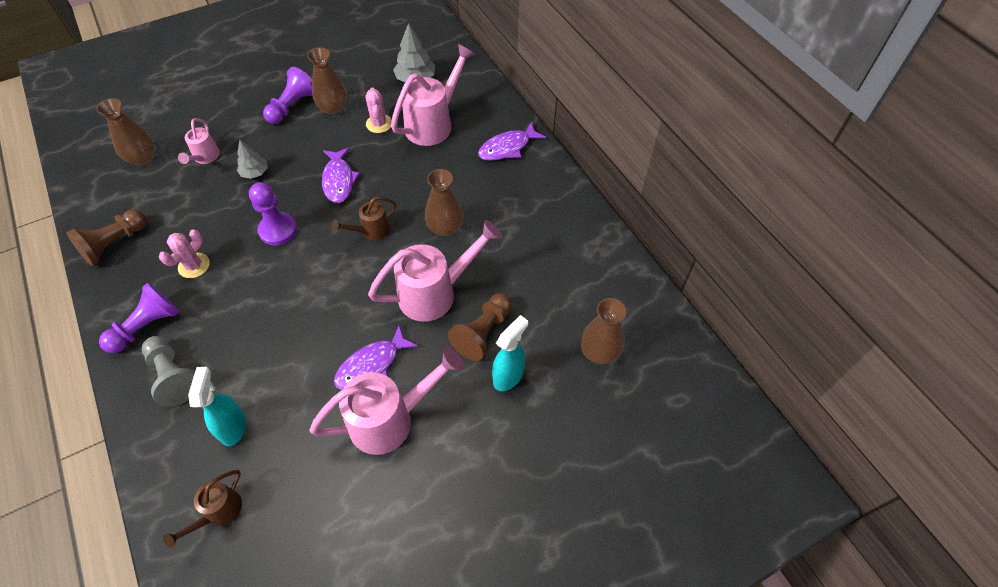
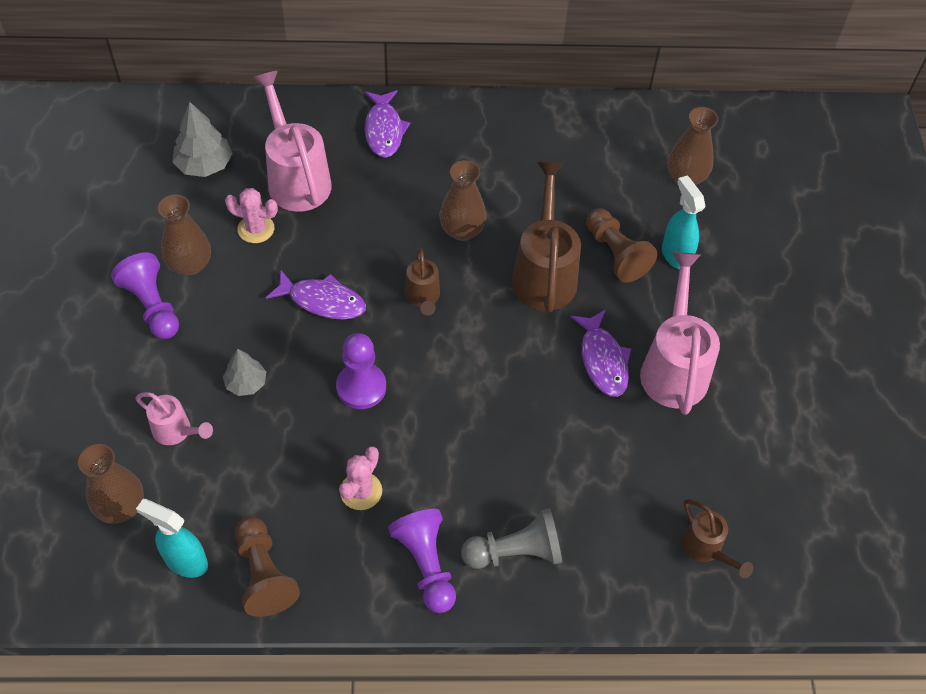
camera: 65 degrees left, 0 degrees up
(194, 265) = (361, 491): pink cactus -> pink cactus turned 60 degrees clockwise
(234, 427) = (613, 509): turquoise spray bottle -> turquoise spray bottle (185, 561)
(435, 293) = (544, 273): pink watering can -> brown watering can

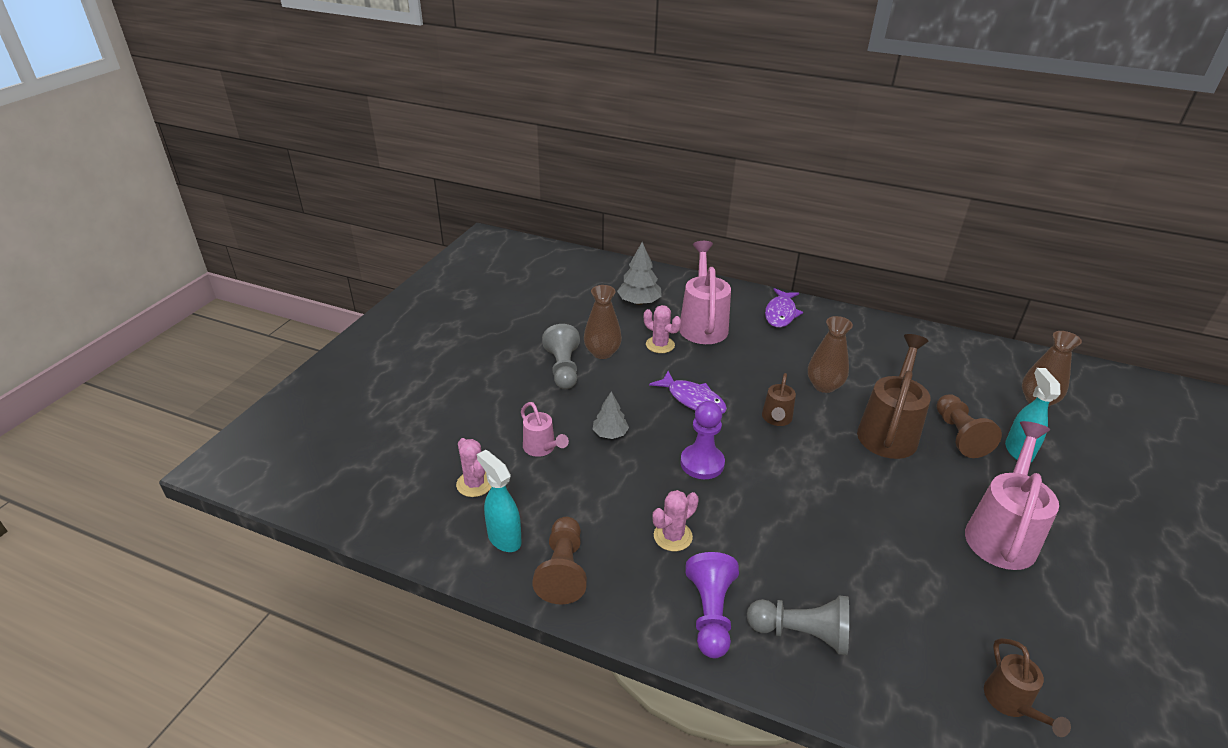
camera: 25 degrees right, 20 degrees down
(121, 506) = (474, 484): brown vase -> pink cactus
(152, 306) = (563, 369): purple pawn -> grey pawn
(602, 360) = (929, 507): purple fish -> none

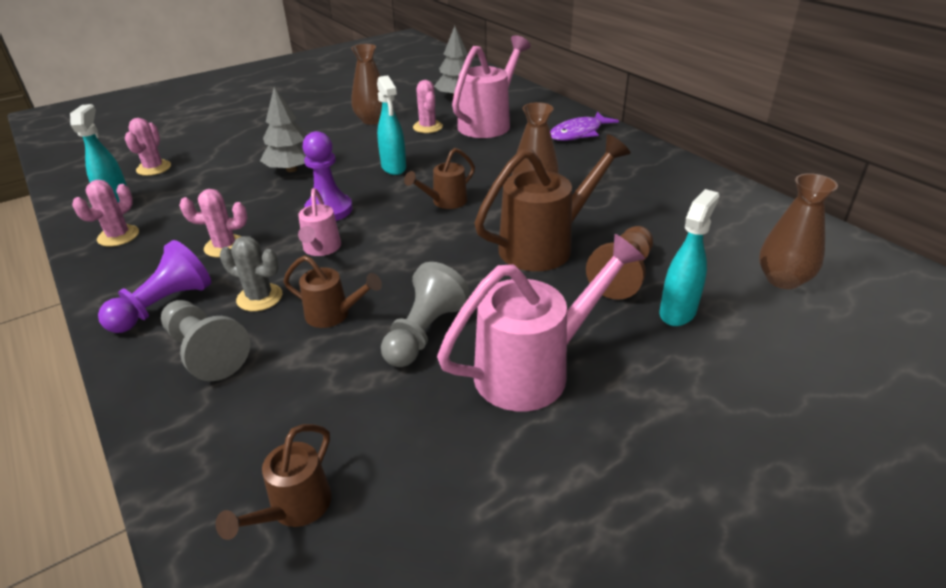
camera: 35 degrees right, 0 degrees up
(542, 448) = (230, 163): pink watering can -> pink watering can (321, 249)
(563, 369) = (326, 122): grey pawn -> grey pawn (424, 333)
(563, 570) = (118, 236): brown pawn -> pink cactus
(610, 434) = (291, 169): grey tree -> grey tree, size x1.54
(692, 399) = (394, 168): purple fish -> turquoise spray bottle
(769, 568) = (259, 297): none -> grey cactus
(839, 556) = (333, 315): none -> brown watering can

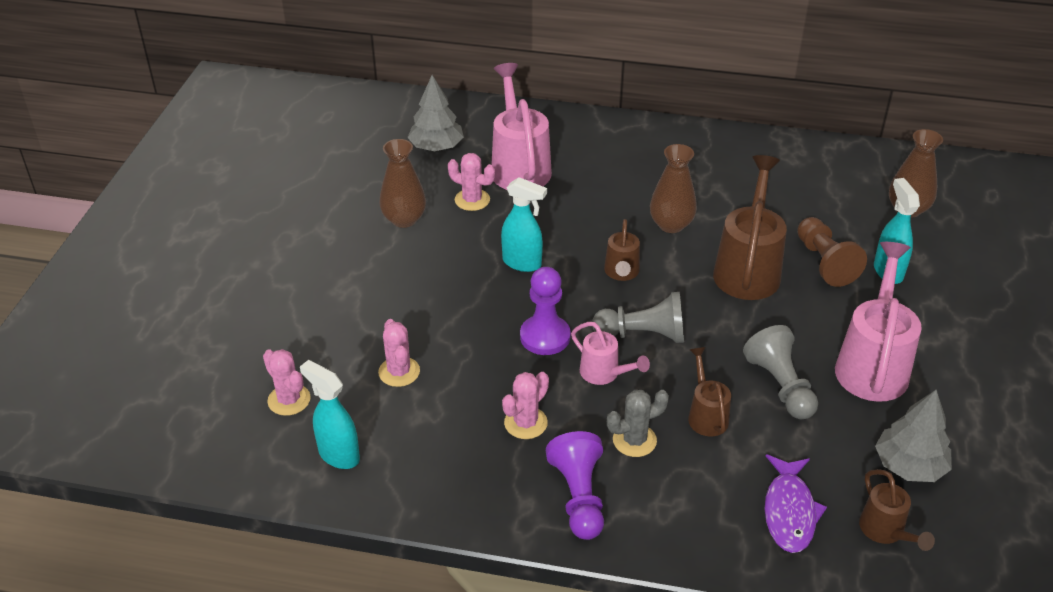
camera: 45 degrees left, 5 degrees up
(118, 236) = (412, 478): pink cactus -> pink cactus (399, 372)
(206, 352) = (675, 501): grey pawn -> grey pawn (643, 334)
(291, 169) = (433, 318): grey tree -> grey tree (909, 466)
(333, 315) = (706, 415): brown watering can -> brown watering can turned 75 degrees counterclockwise
(578, 133) = (610, 140): purple fish -> purple fish (789, 511)

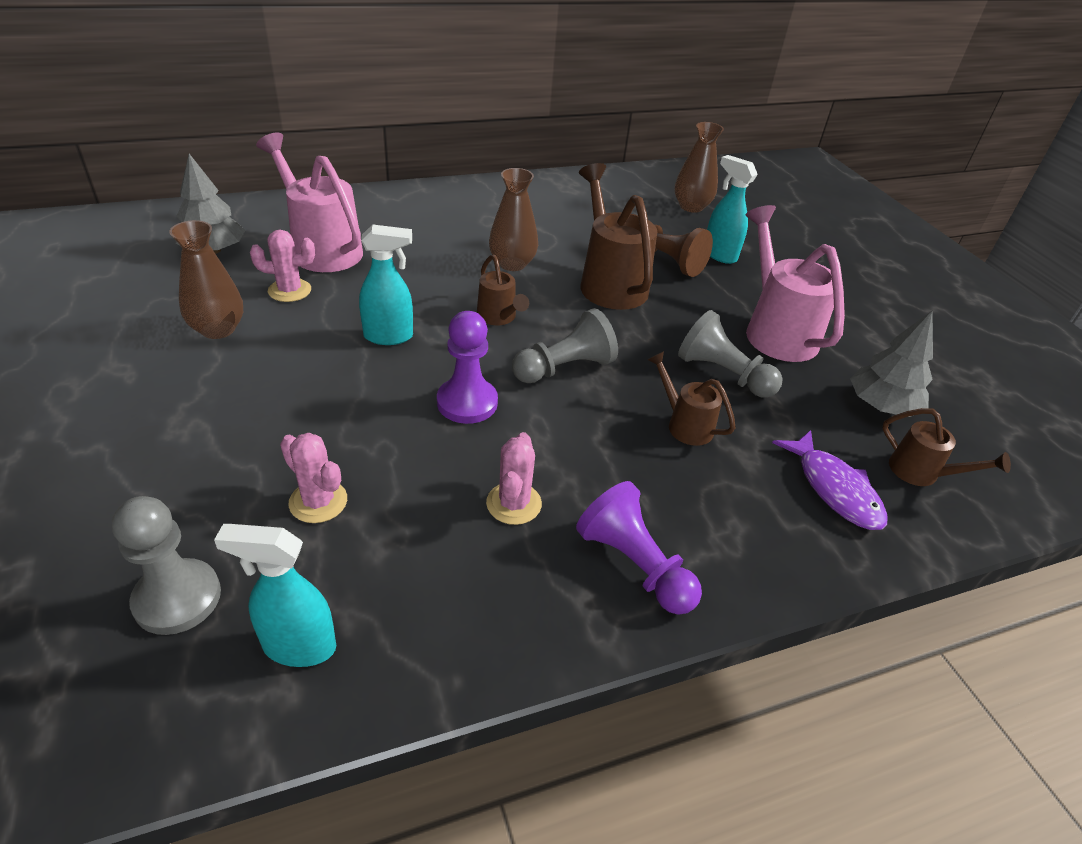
camera: 35 degrees left, 0 degrees up
(289, 400) = (177, 598): pink cactus -> grey pawn
(604, 374) = (557, 419): pink watering can -> none
(634, 440) = (640, 477): grey cactus -> none

